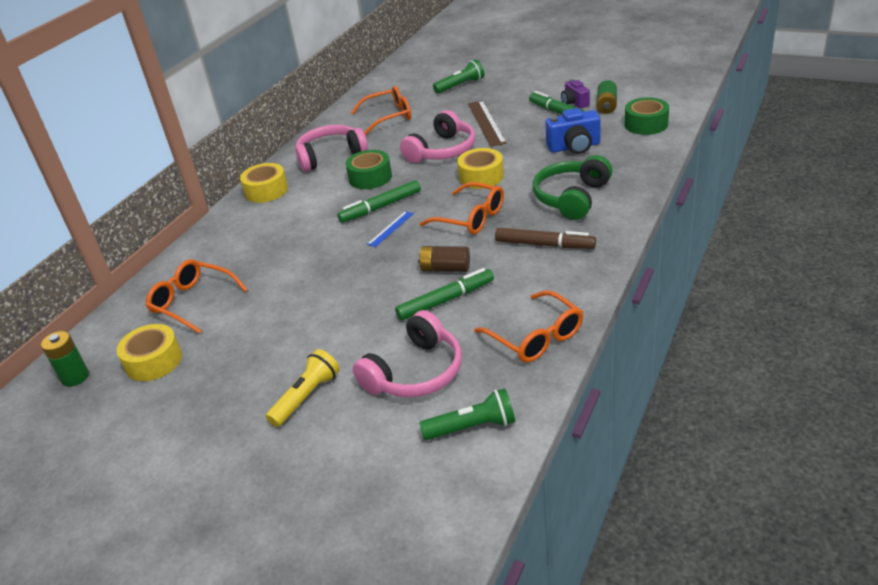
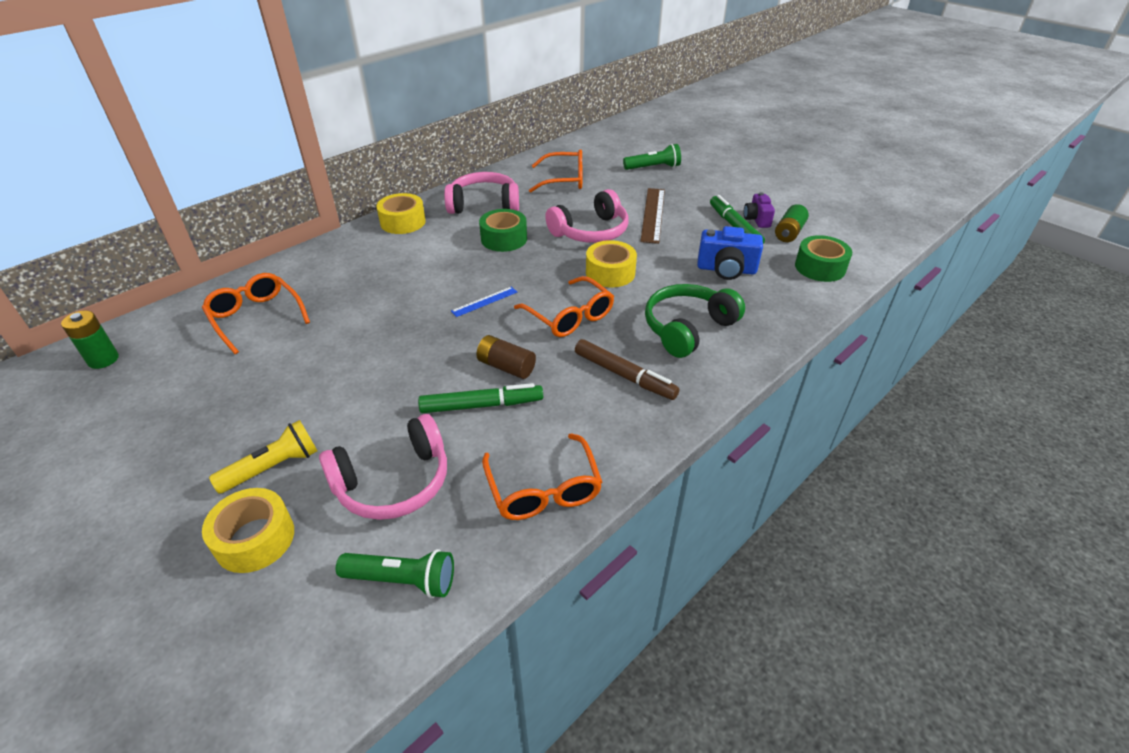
camera: 15 degrees right, 5 degrees up
(153, 361) = (177, 369): yellow tape -> yellow tape (255, 539)
(381, 207) = (492, 274): green marker -> none

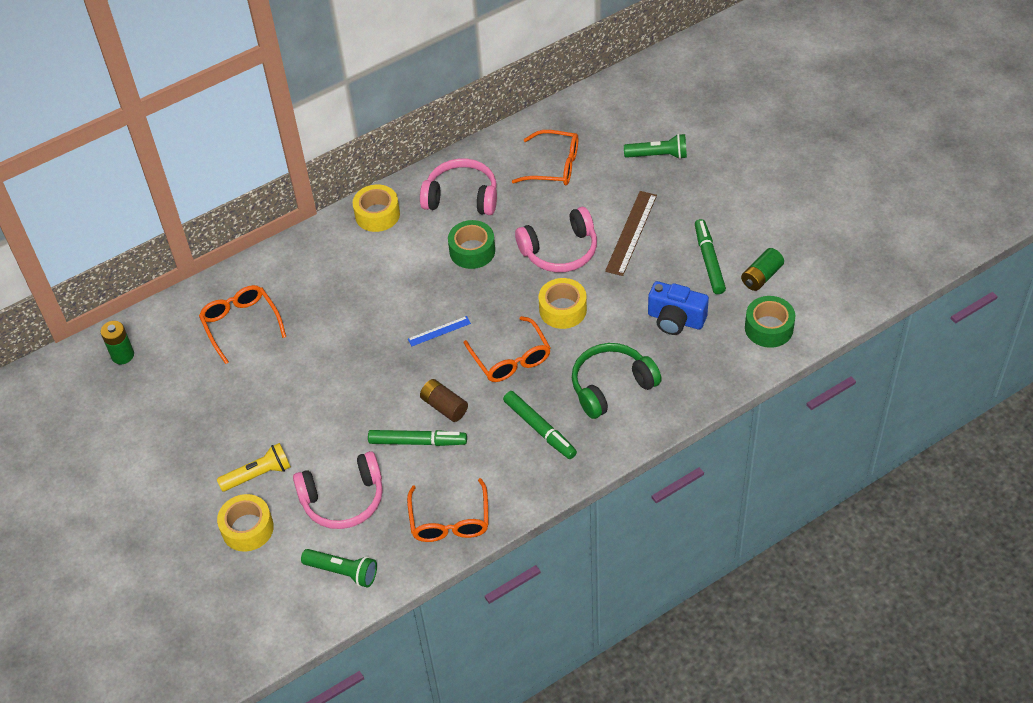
camera: 15 degrees right, 10 degrees up
(624, 375) = (539, 428): brown marker -> green marker
(757, 219) = (737, 253): purple camera -> none

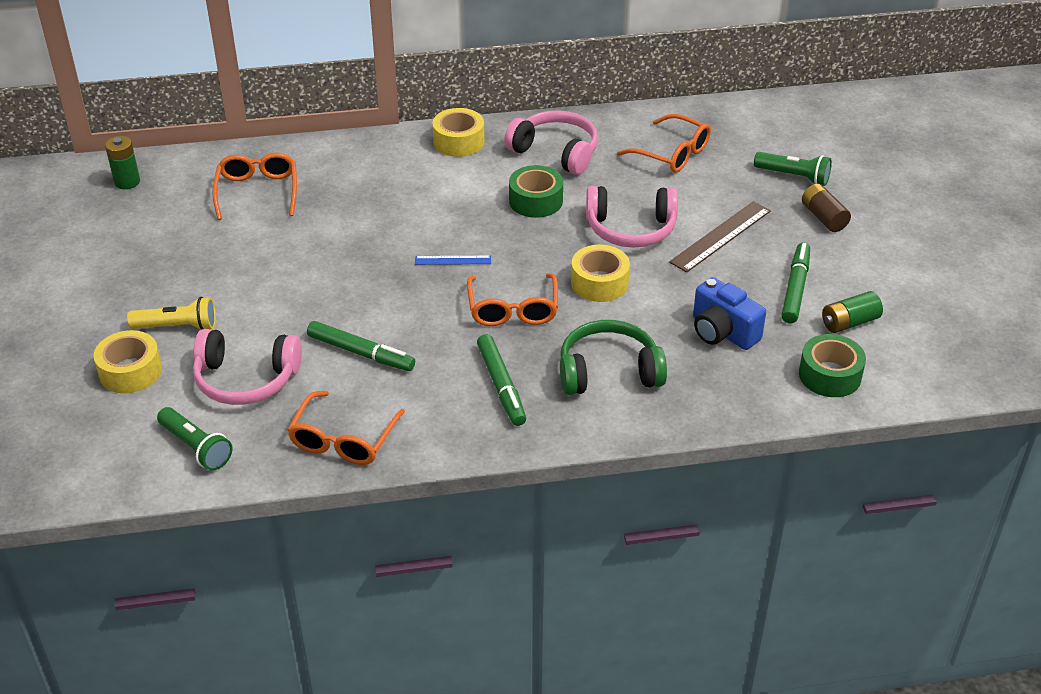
camera: 20 degrees right, 10 degrees down
(444, 406) = (411, 330): brown battery -> brown battery (823, 217)

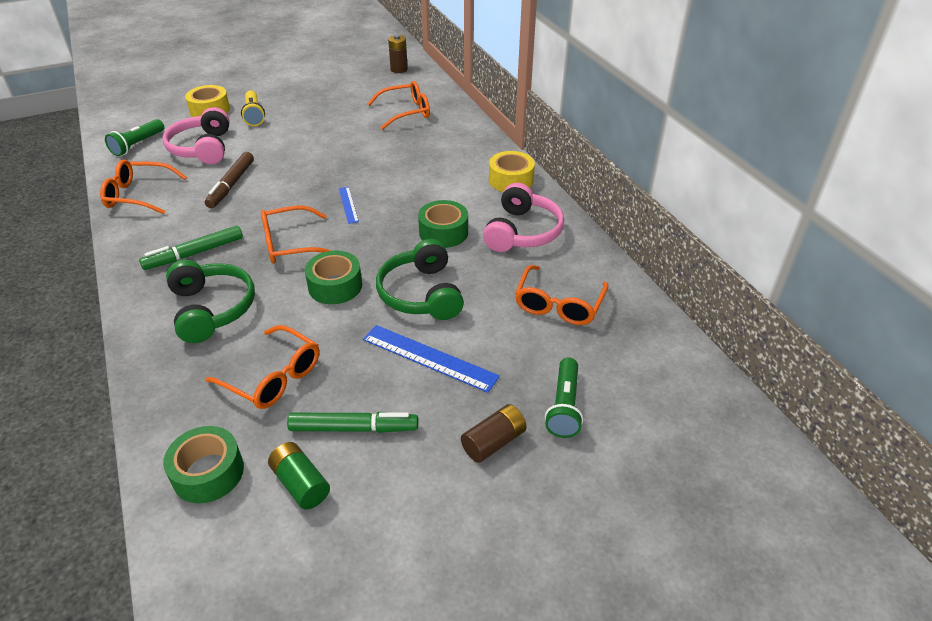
camera: 75 degrees right, 0 degrees up
(127, 182) = (399, 69): green battery -> brown battery
(361, 353) = (231, 185): green marker -> brown marker
(599, 283) = (335, 286): yellow tape -> green tape
(631, 229) = (421, 294): pink headphones -> green headphones
(721, 236) = (429, 358): brown ruler -> blue ruler
(722, 332) = (273, 377): blue camera -> orange glasses

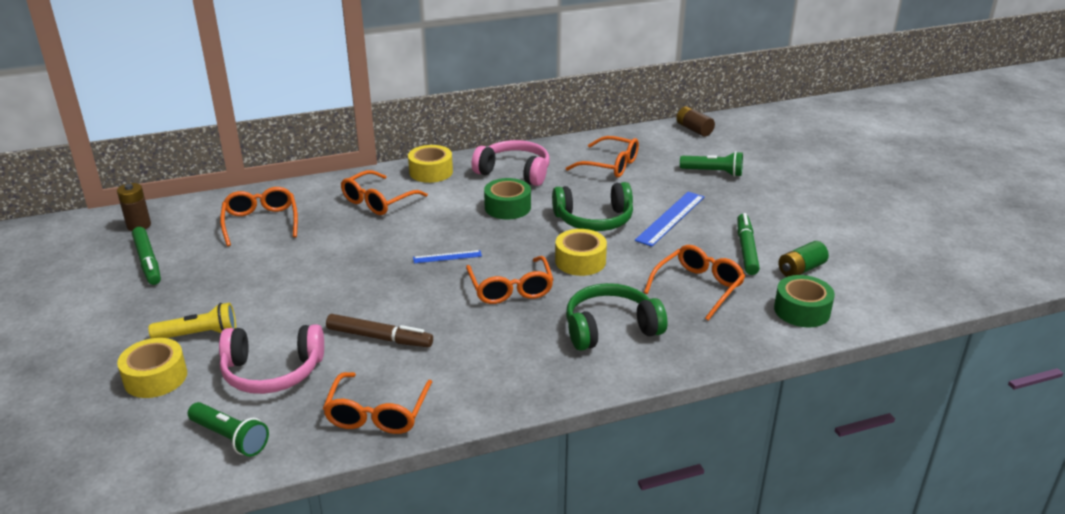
camera: 85 degrees left, 10 degrees down
(195, 253) = (517, 350): green marker -> green marker (148, 261)
(335, 286) = (580, 261): green tape -> yellow tape
(446, 159) = (378, 201): none -> orange glasses
(494, 442) = (748, 198): brown battery -> brown battery (694, 129)

